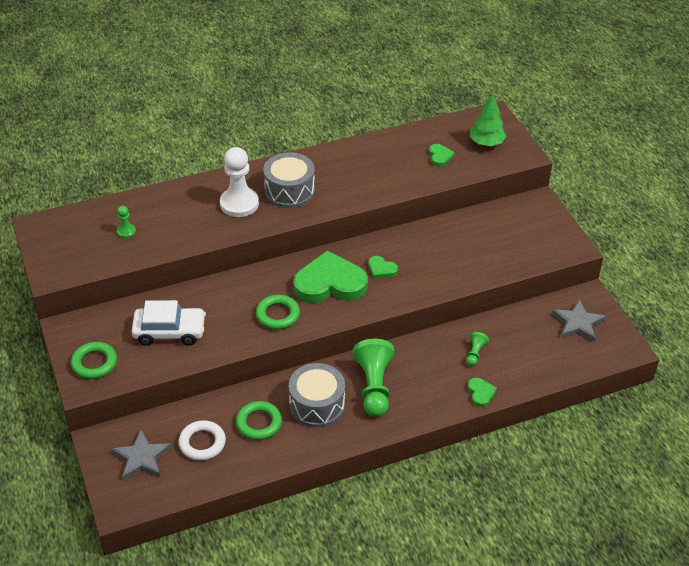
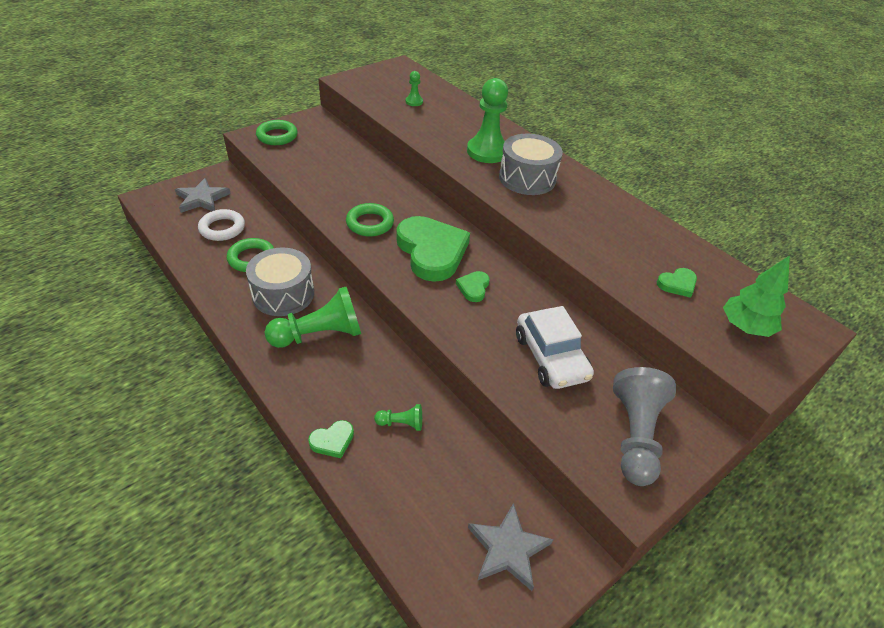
camera: 70 degrees right, 0 degrees up
(169, 331) = (325, 165): white car -> white car (551, 357)
(239, 204) = (487, 151): white pawn -> green pawn
(534, 231) = (635, 436): none -> grey pawn

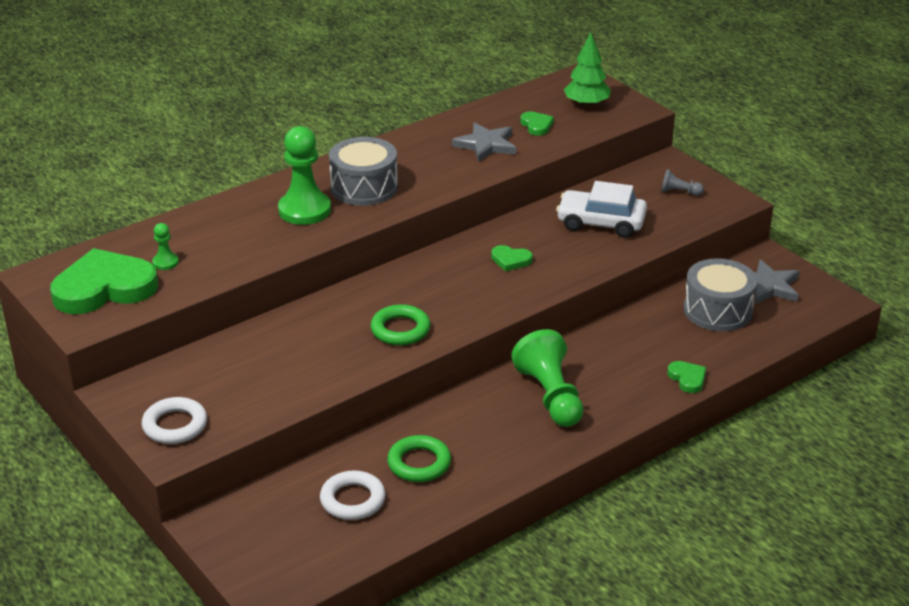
camera: 85 degrees left, 10 degrees down
(202, 199) = (276, 533): grey star -> grey star (486, 145)
(277, 136) = (175, 425): green ring -> white ring
(283, 294) = (486, 429): grey drum -> grey drum (718, 310)
(401, 423) = (660, 338): green pawn -> none
(431, 251) = (452, 285): green heart -> green heart (104, 288)
(551, 357) = (601, 223): white car -> white car turned 150 degrees counterclockwise
(635, 436) = (679, 192): grey pawn -> grey pawn, size x0.47

